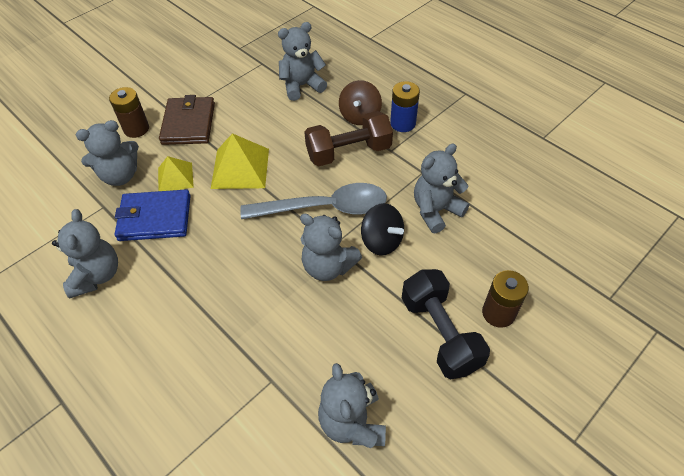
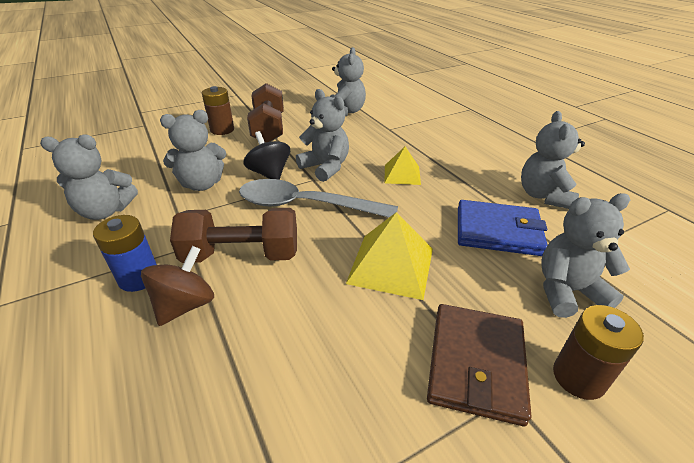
camera: 165 degrees left, 15 degrees down
(175, 177) = (482, 272): yellow pyramid -> yellow pyramid (402, 174)
(302, 86) = (237, 404): grey teddy bear -> grey teddy bear (105, 211)
(440, 333) = (268, 128): black dumbbell -> brown dumbbell

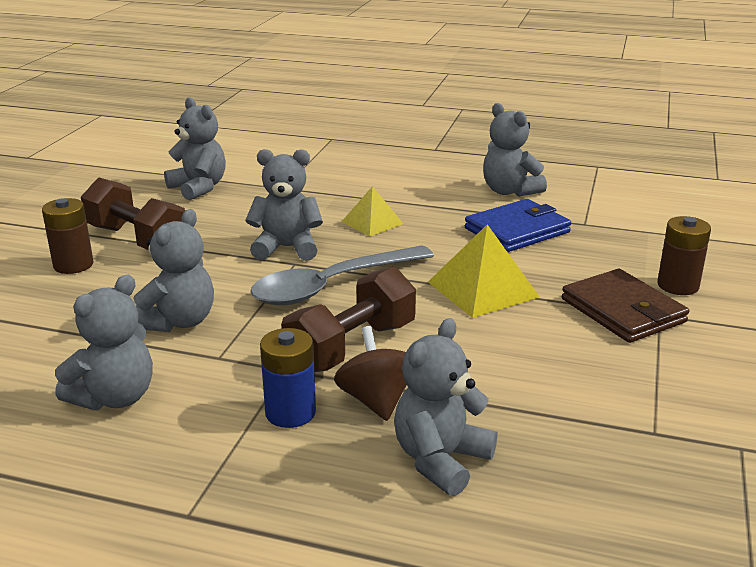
camera: 45 degrees left, 10 degrees down
(269, 174) = (237, 279): black spinning top -> none
(567, 291) = (612, 245): grey teddy bear -> grey teddy bear (440, 460)

